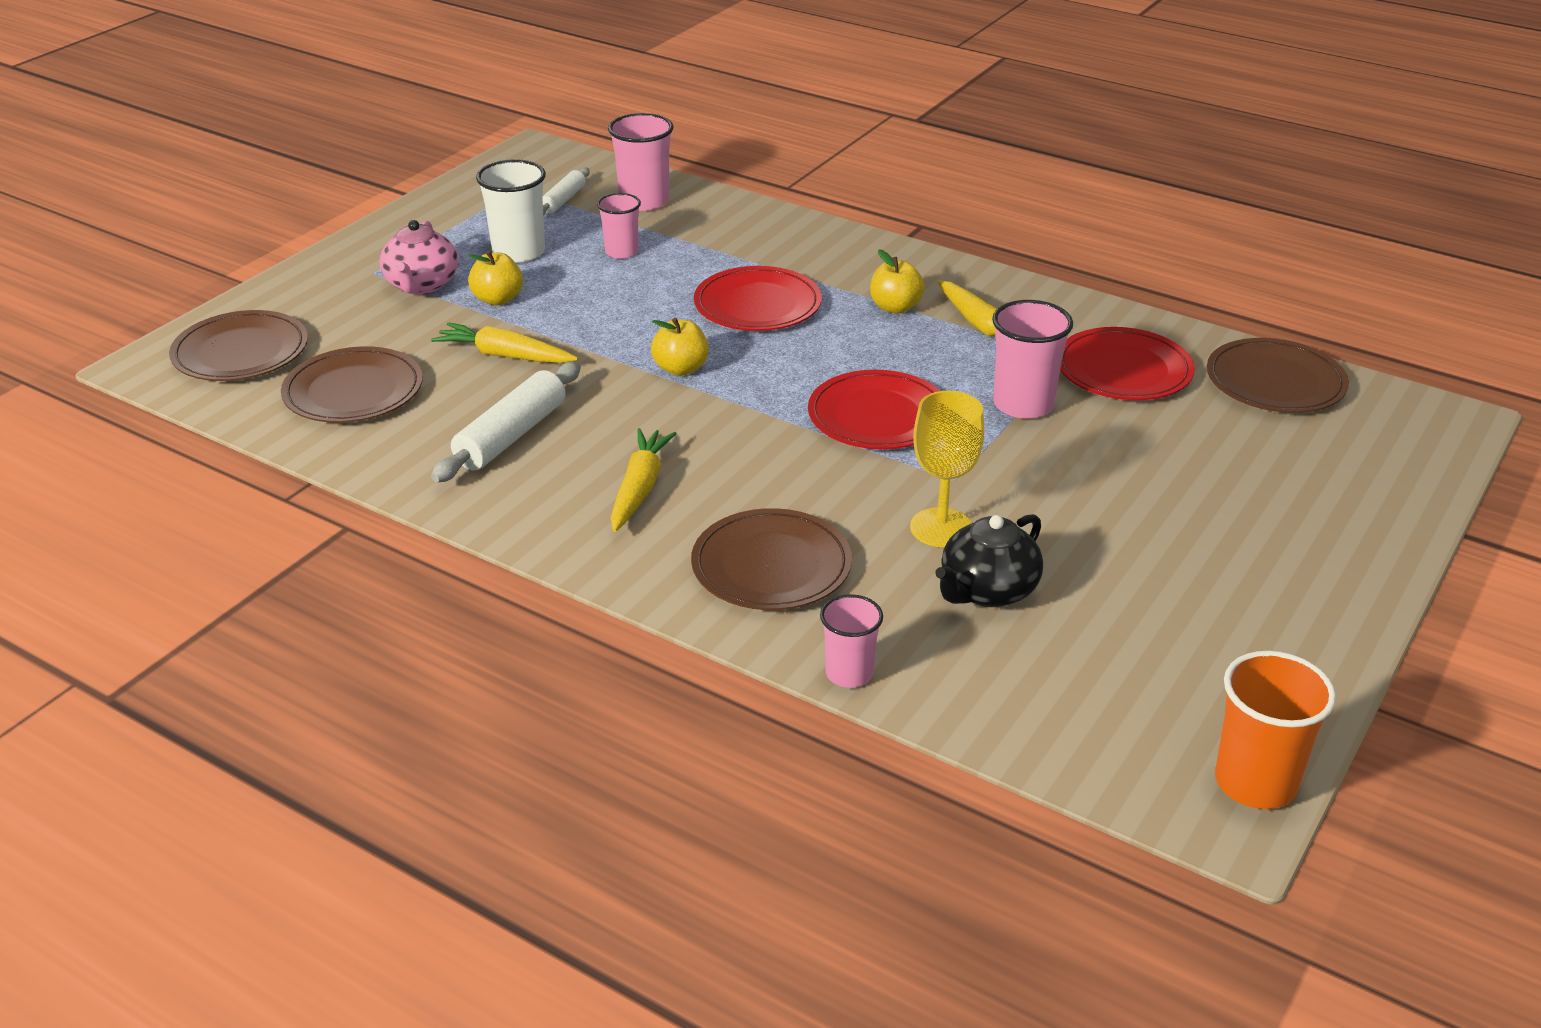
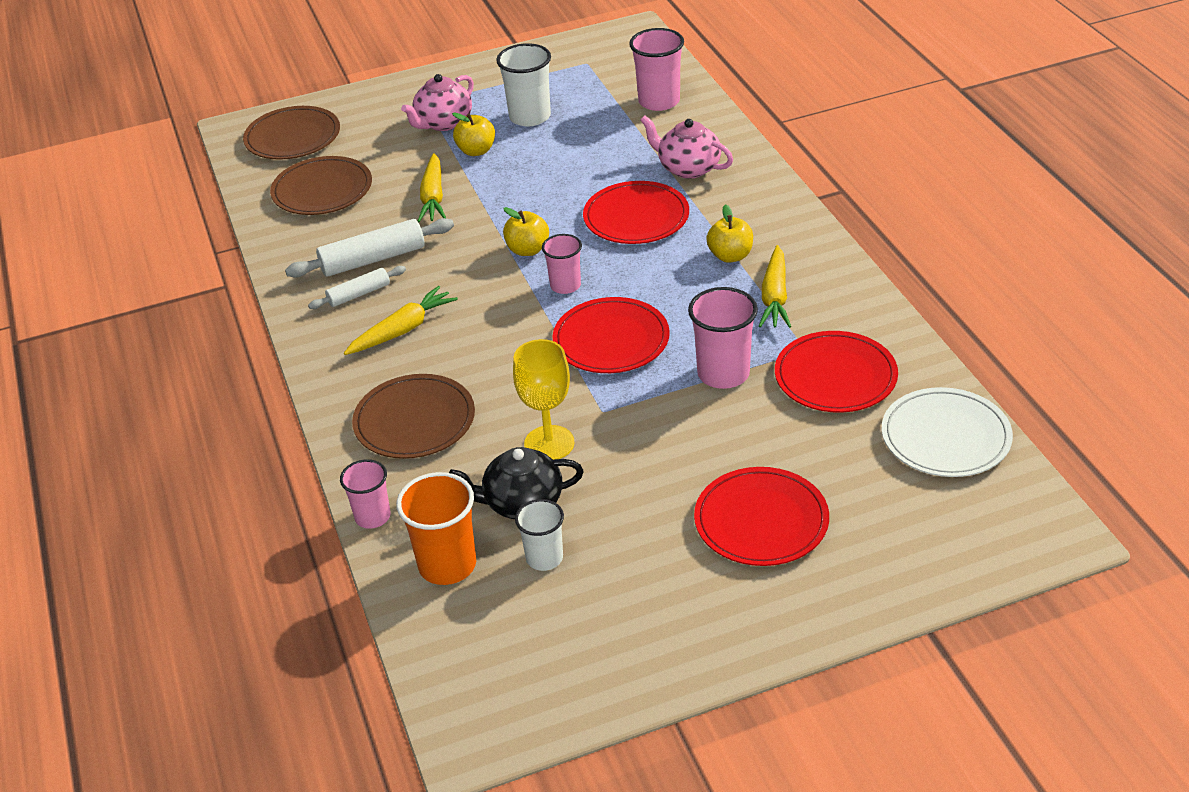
camera: 40 degrees right, 5 degrees up
(505, 355) = (433, 197): yellow carrot -> yellow carrot turned 150 degrees counterclockwise
(563, 200) = (605, 82): white rolling pin -> white rolling pin (359, 294)
(621, 252) = (596, 140): pink cup -> pink cup (565, 285)
(753, 248) = (688, 168): none -> pink teapot
(1076, 628) = (544, 558): none -> white cup
(1222, 509) = (761, 521): none -> red plate
(1255, 782) = (519, 723): orange cup -> orange cup (447, 565)
(1275, 382) = (945, 437): brown plate -> white plate

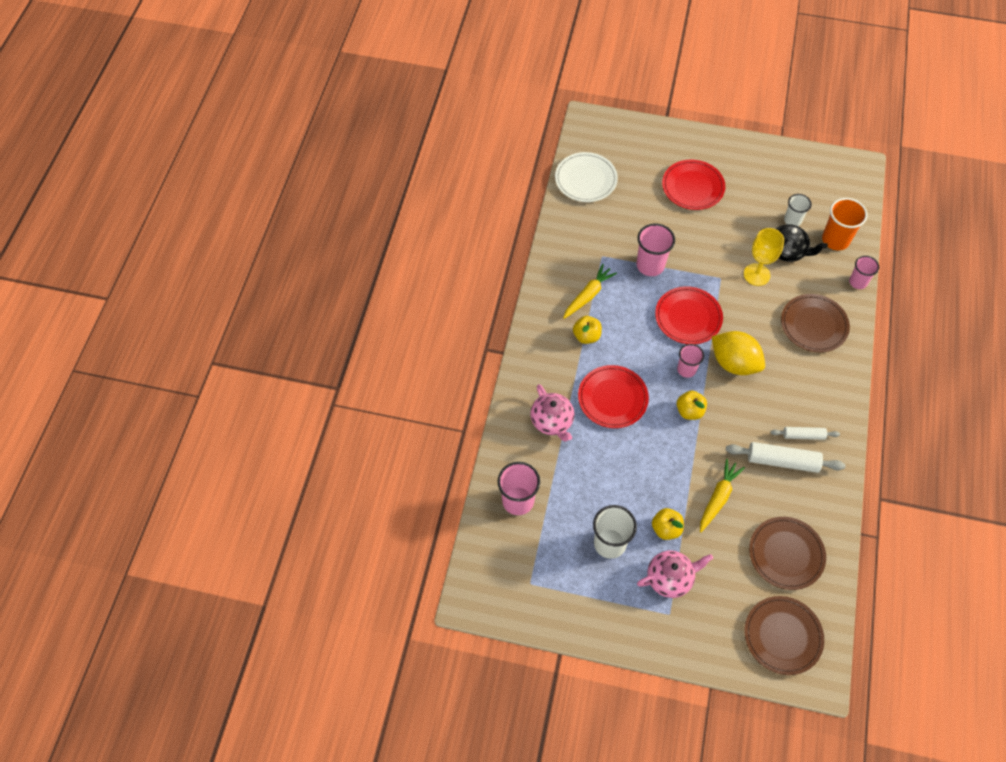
camera: 150 degrees left, 20 degrees up
(403, 330) = (791, 391): yellow carrot -> none
(505, 322) = (734, 363): none -> yellow lemon
(835, 376) = (602, 234): red plate -> none

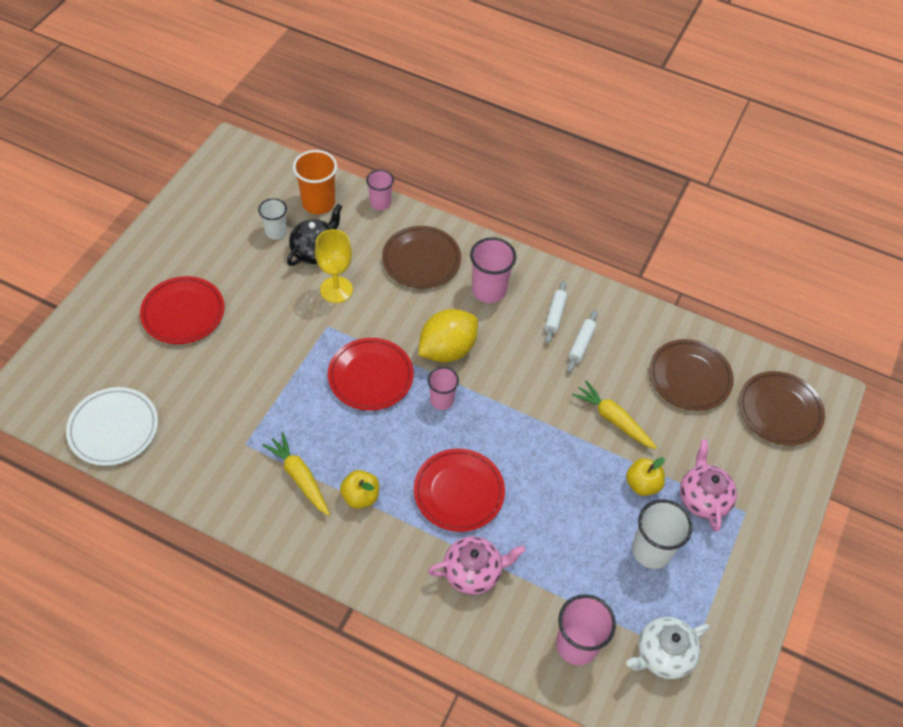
camera: 80 degrees left, 5 degrees down
(527, 563) = (663, 655): none -> white teapot
(650, 265) = (281, 394): pink cup -> pink cup (489, 290)
(689, 411) = (498, 414): yellow apple -> none
(782, 461) = (581, 344): white rolling pin -> white rolling pin, size x0.59

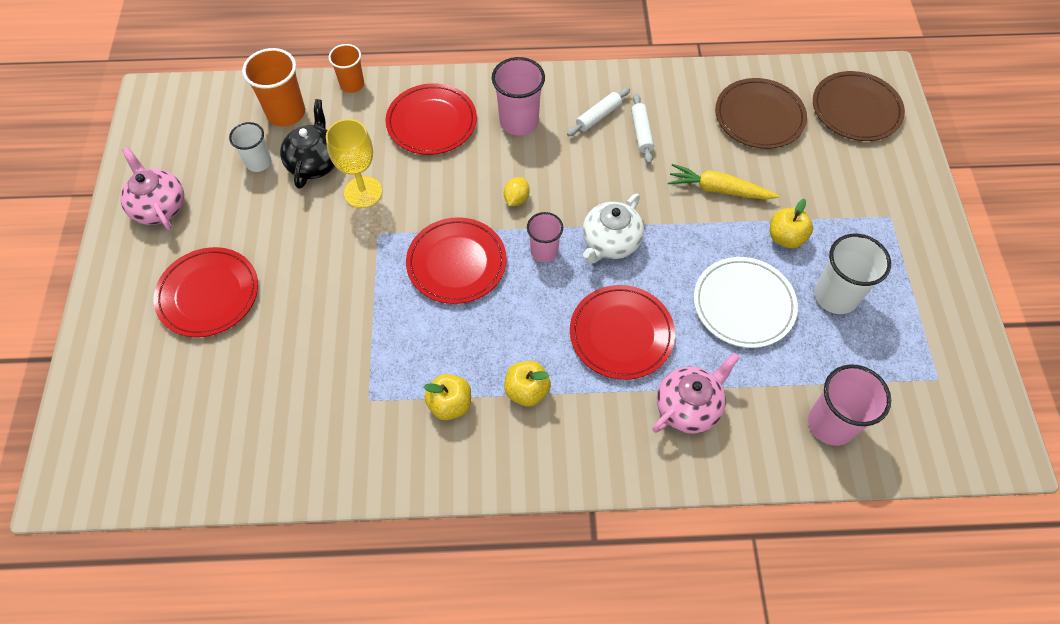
camera: 25 degrees left, 5 degrees up
(113, 428) = (207, 459): white plate -> white plate (743, 304)
(299, 477) = (450, 404): yellow carrot -> yellow apple
(380, 203) = (352, 84): pink cup -> orange cup
(421, 260) = (431, 122): brown plate -> red plate
(447, 350) = (516, 199): yellow lemon -> yellow lemon, size x0.44
(555, 315) = (598, 116): white rolling pin -> white rolling pin turned 60 degrees clockwise
(663, 655) = (912, 389): white teapot -> white teapot (610, 242)
(703, 498) = (846, 223): pink teapot -> pink teapot (159, 207)

